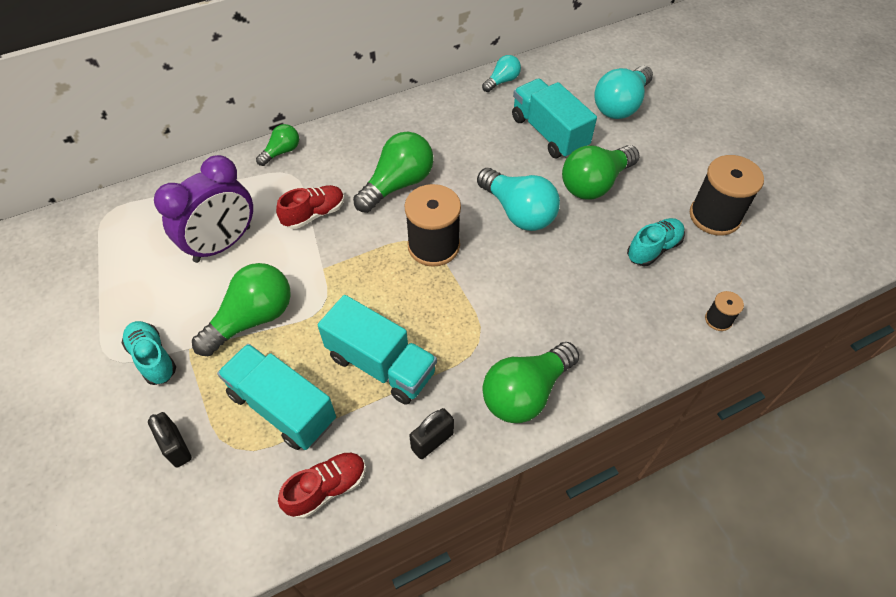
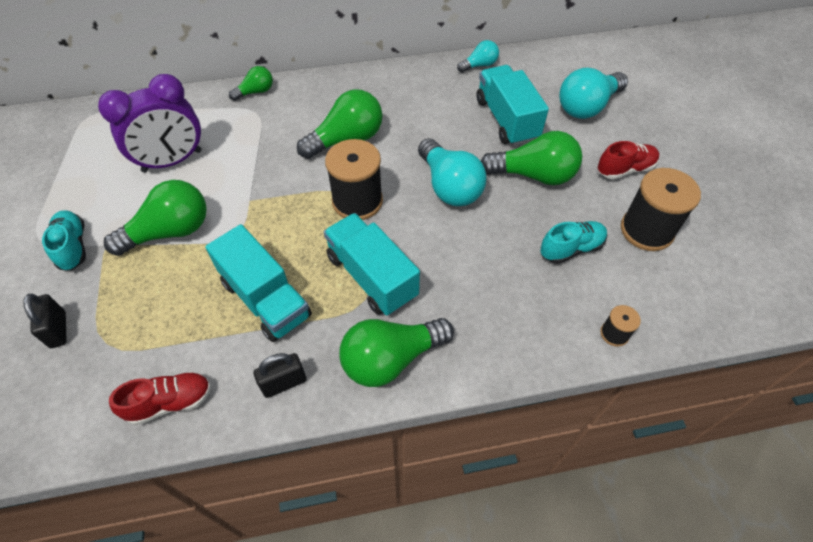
camera: 15 degrees right, 0 degrees up
(282, 407) = (163, 317): turquoise truck -> turquoise truck (372, 277)
(314, 214) = (261, 151): red shoe -> red shoe (625, 169)
(594, 184) = (534, 175): green light bulb -> green light bulb turned 150 degrees counterclockwise

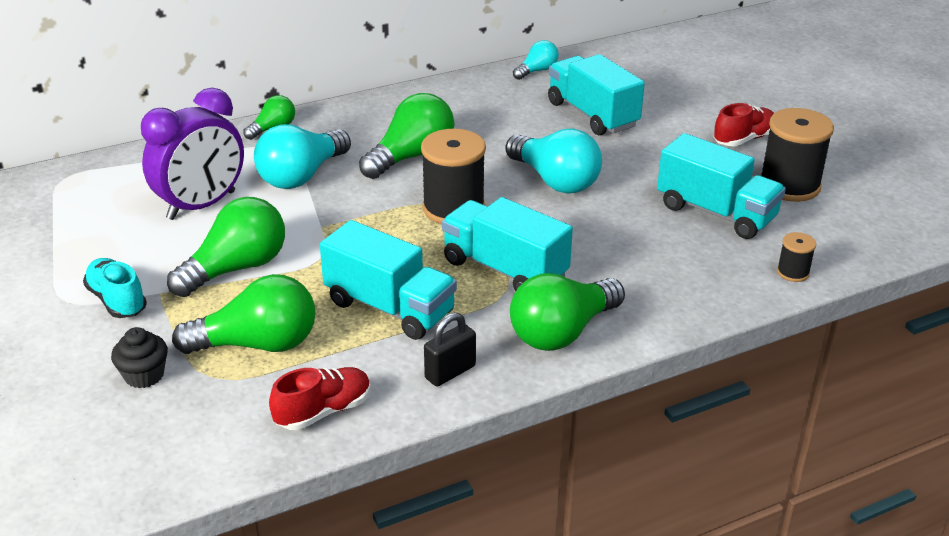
camera: 15 degrees left, 20 degrees down
(58, 330) = (144, 375): black padlock -> black cupcake
(534, 175) = (646, 157): green light bulb -> green light bulb (258, 344)
(571, 249) = (716, 212): turquoise shoe -> turquoise truck
(587, 107) = (678, 92): turquoise light bulb -> turquoise light bulb (301, 176)

